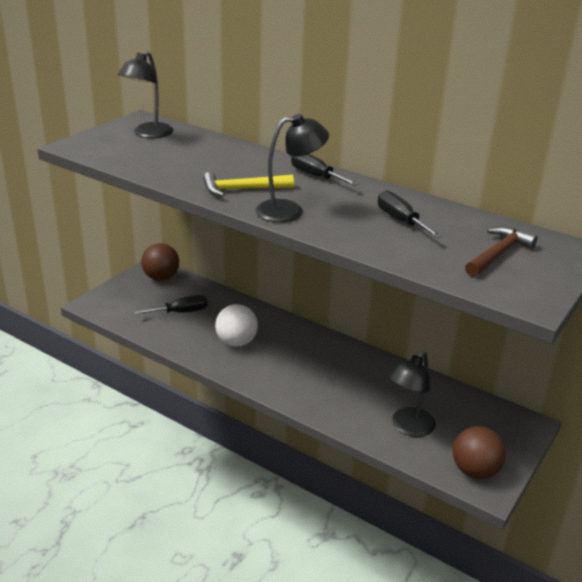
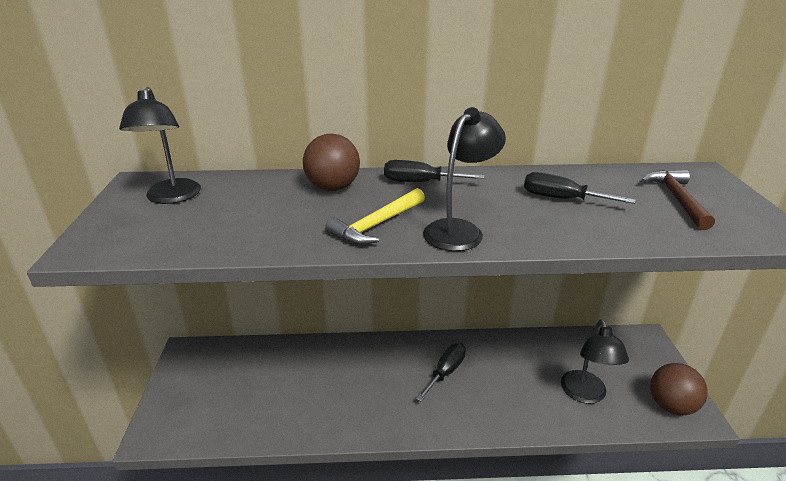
camera: 35 degrees left, 0 degrees up
(161, 278) = (207, 358): brown ball -> brown ball (333, 188)
(181, 312) = (268, 388): black screwdriver -> black screwdriver (445, 372)
(236, 342) = (358, 392): white ball -> none

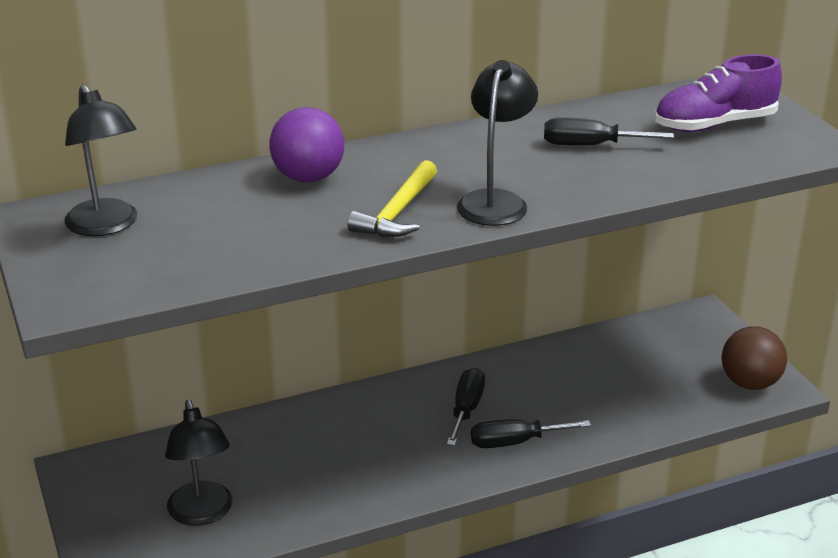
camera: 20 degrees left, 0 degrees up
(333, 188) = (308, 178): brown ball -> purple ball
(420, 182) = (413, 153): black screwdriver -> black screwdriver (515, 442)
(585, 395) = (649, 394): black lamp -> black lamp (202, 514)
(677, 199) = (714, 125): brown hammer -> purple shoe

